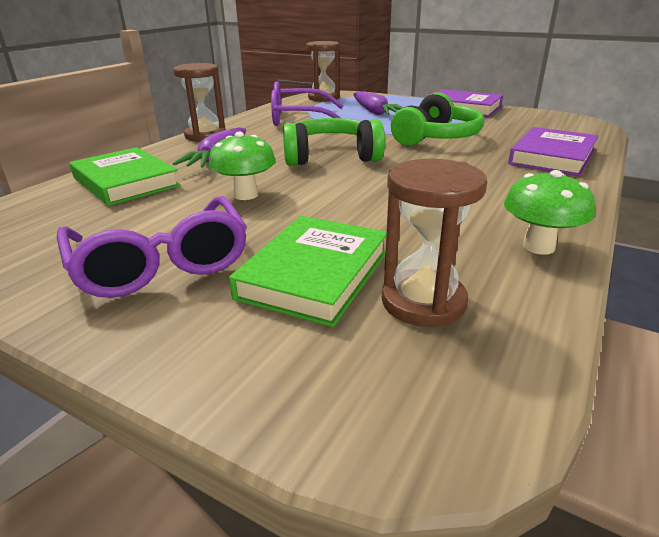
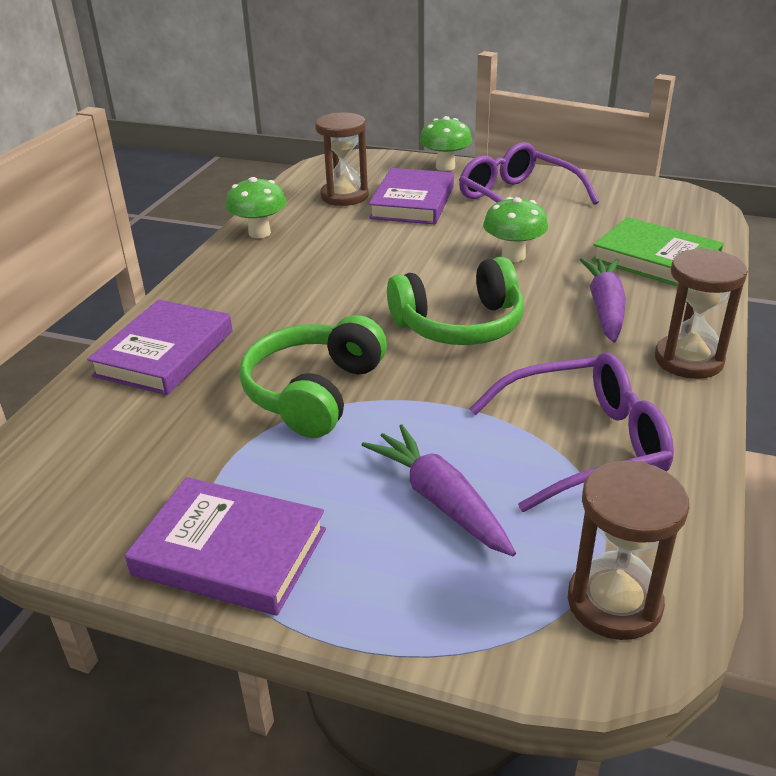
camera: 170 degrees right, 5 degrees up
(202, 363) = (445, 167): none -> green mushroom
(315, 274) = (412, 202): green book -> purple book

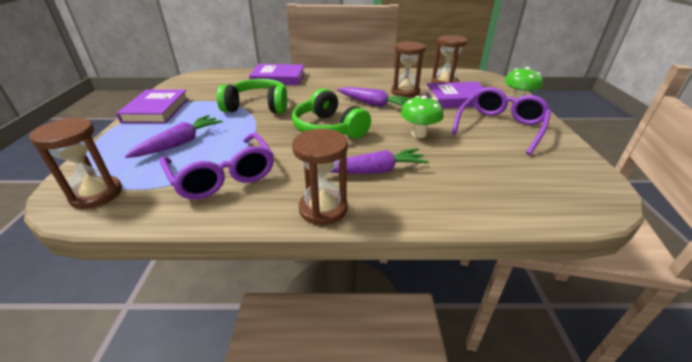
camera: 70 degrees right, 0 degrees up
(259, 233) = (387, 74): green mushroom -> none
(355, 234) = (405, 92): none -> brown hourglass
(386, 269) = (374, 104): none -> purple carrot
(655, 260) = (462, 187): green book -> none

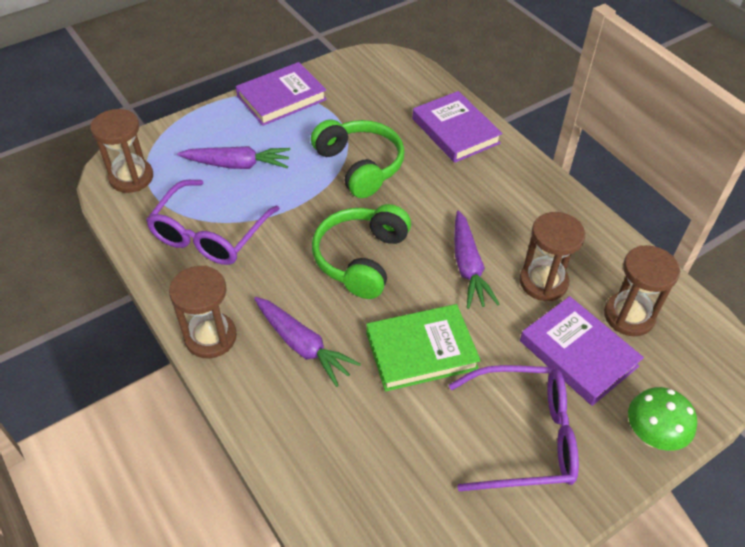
camera: 55 degrees right, 15 degrees up
(419, 134) = (421, 351): green mushroom -> green book

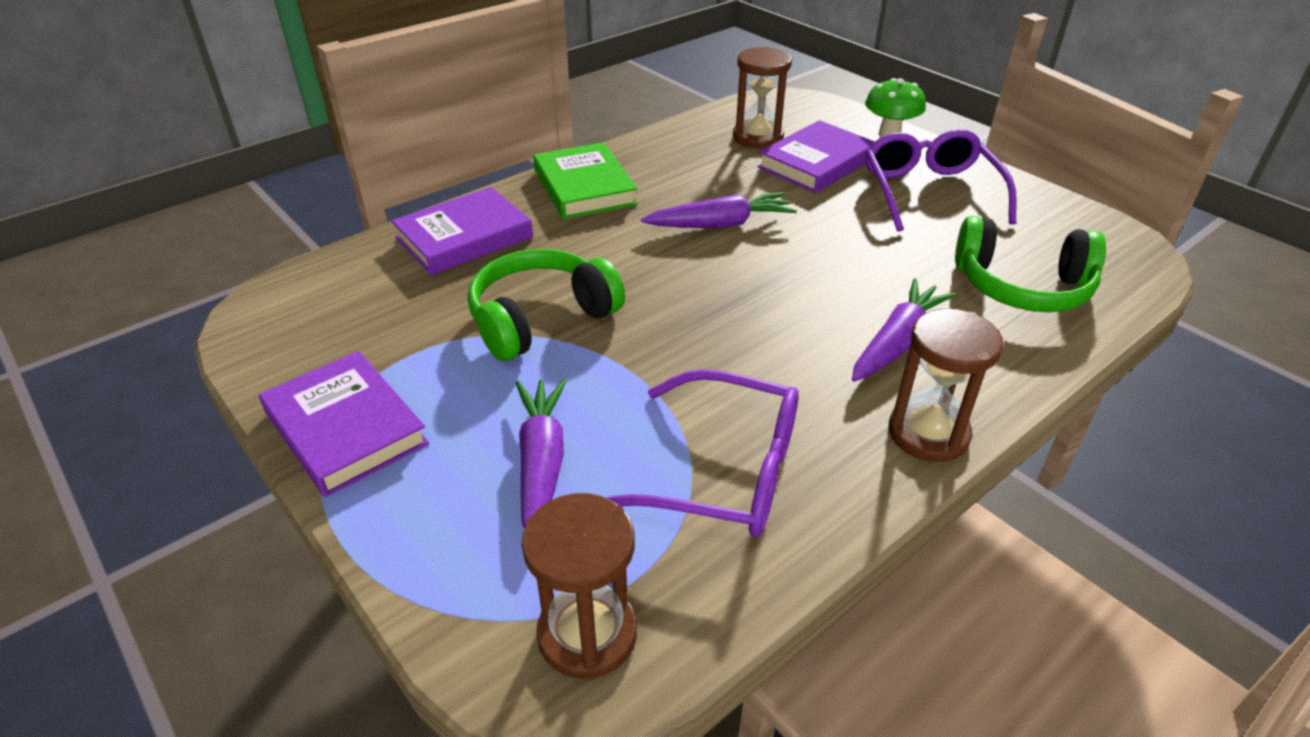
camera: 95 degrees left, 10 degrees down
(361, 259) = (731, 304): green headphones -> green headphones (1021, 286)
(421, 351) = (859, 252): green book -> green book (584, 187)
(543, 282) = (728, 179): brown hourglass -> none

